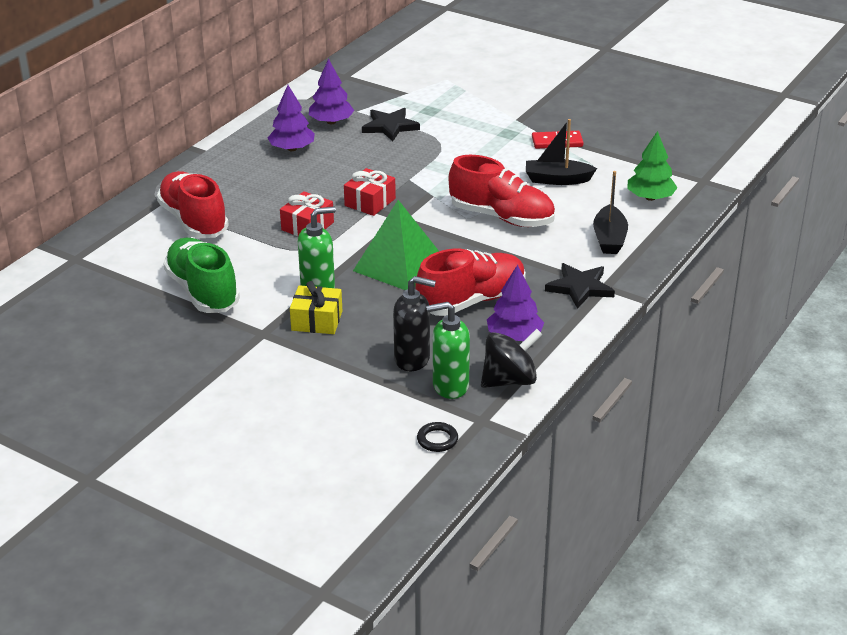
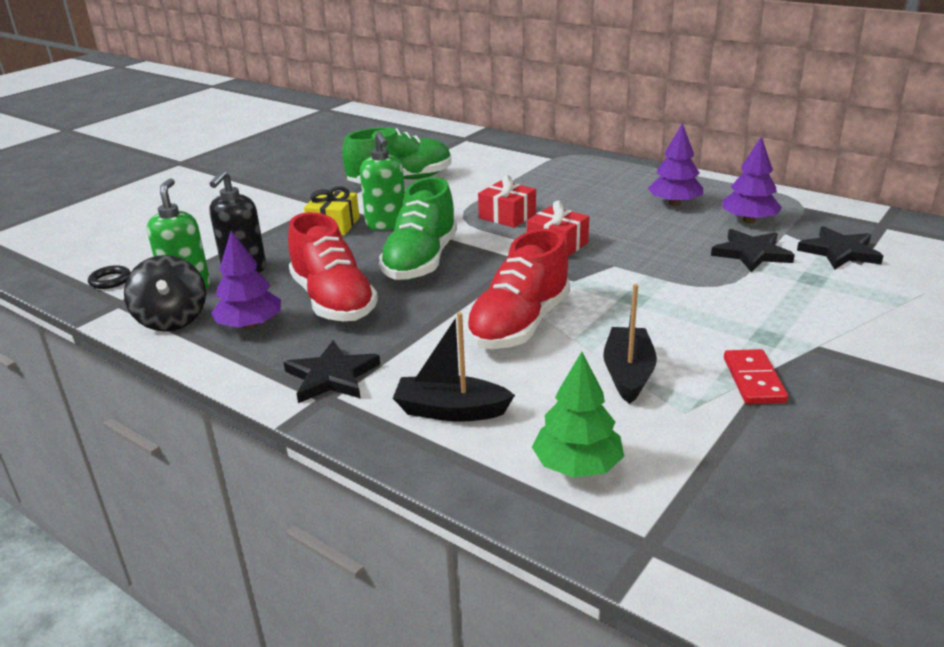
camera: 95 degrees right, 5 degrees down
(194, 221) = (521, 171): red shoe -> none
(388, 96) = (840, 252): none -> black star
(399, 265) = (421, 261): green pyramid -> green shoe

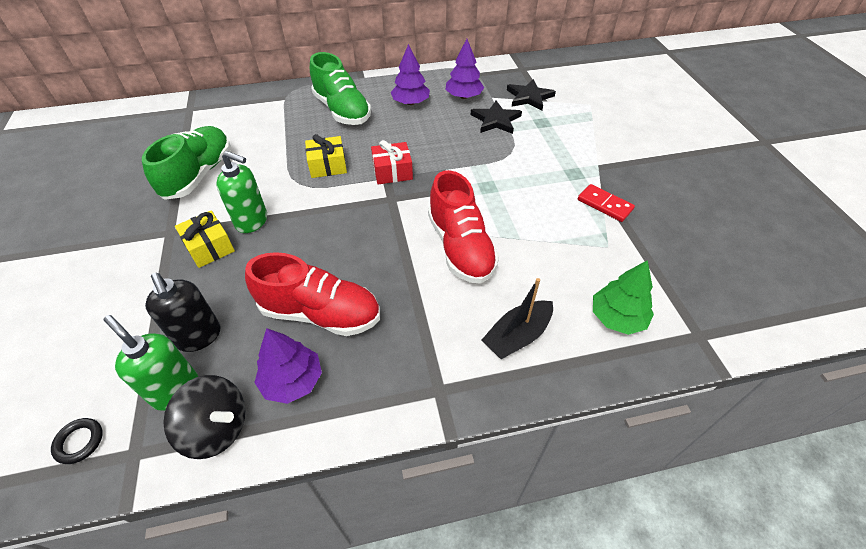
camera: 50 degrees left, 20 degrees up
(332, 376) = (417, 372): black star -> none
(421, 261) = (328, 238): green shoe -> green shoe (342, 110)
(507, 216) = (328, 165): red gift -> yellow gift
(628, 374) = (555, 241): black boat -> none

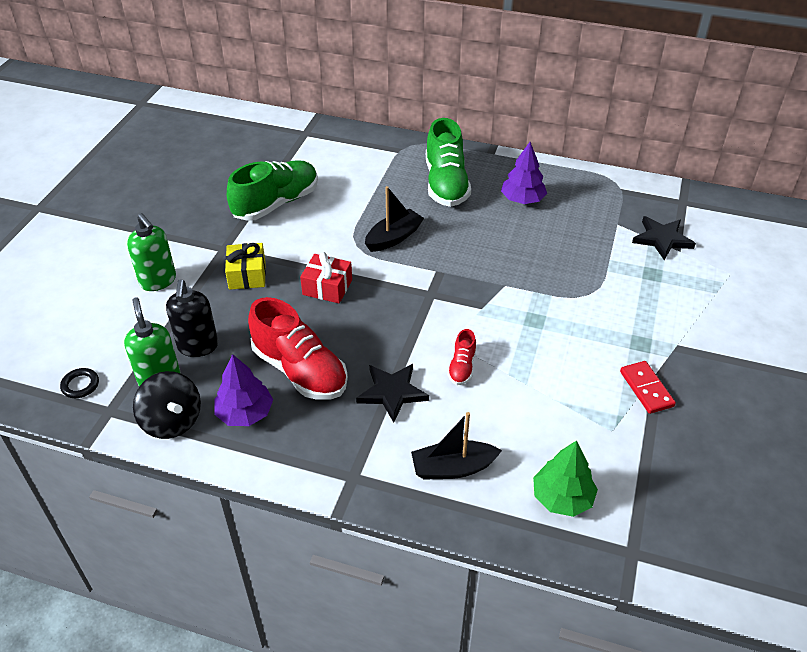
camera: 30 degrees right, 5 degrees down
(252, 221) = (294, 266): green soap dispenser -> green soap dispenser (158, 281)
(328, 165) = (394, 238): yellow gift -> black boat
(392, 172) = (451, 267): red gift -> red gift (327, 287)
(460, 247) = (462, 367): red shoe -> red shoe, size x0.47
(463, 96) = (586, 212): purple tree -> none
(495, 120) = (601, 252): black star -> black star (392, 392)

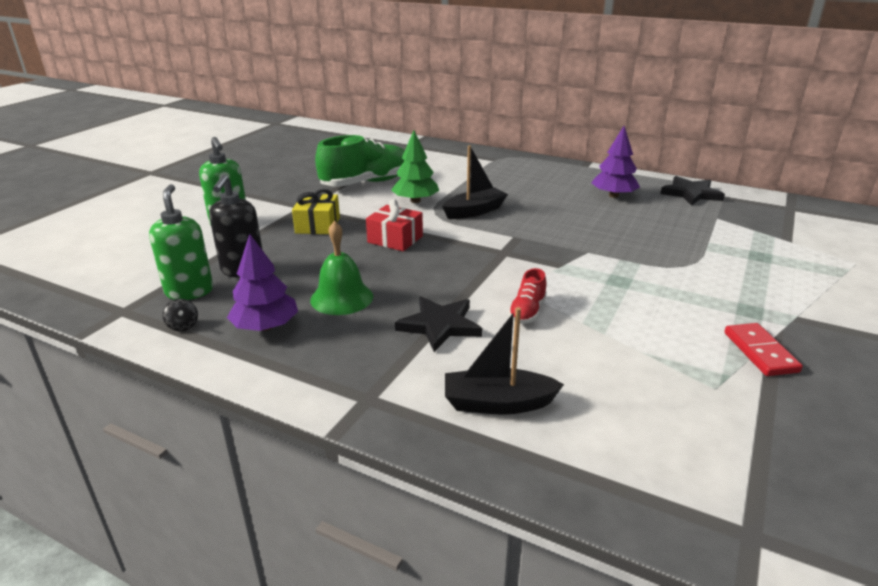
camera: 10 degrees right, 15 degrees down
(80, 385) = (107, 288): black ring -> none
(172, 421) = (183, 326): black spinning top -> black spinning top, size x0.43
(300, 370) = (341, 298): red shoe -> green bell
(446, 184) = (536, 181): green shoe -> none
(562, 497) = (644, 452): green tree -> green tree (415, 201)
(662, 239) = (769, 232): black star -> black star (691, 193)

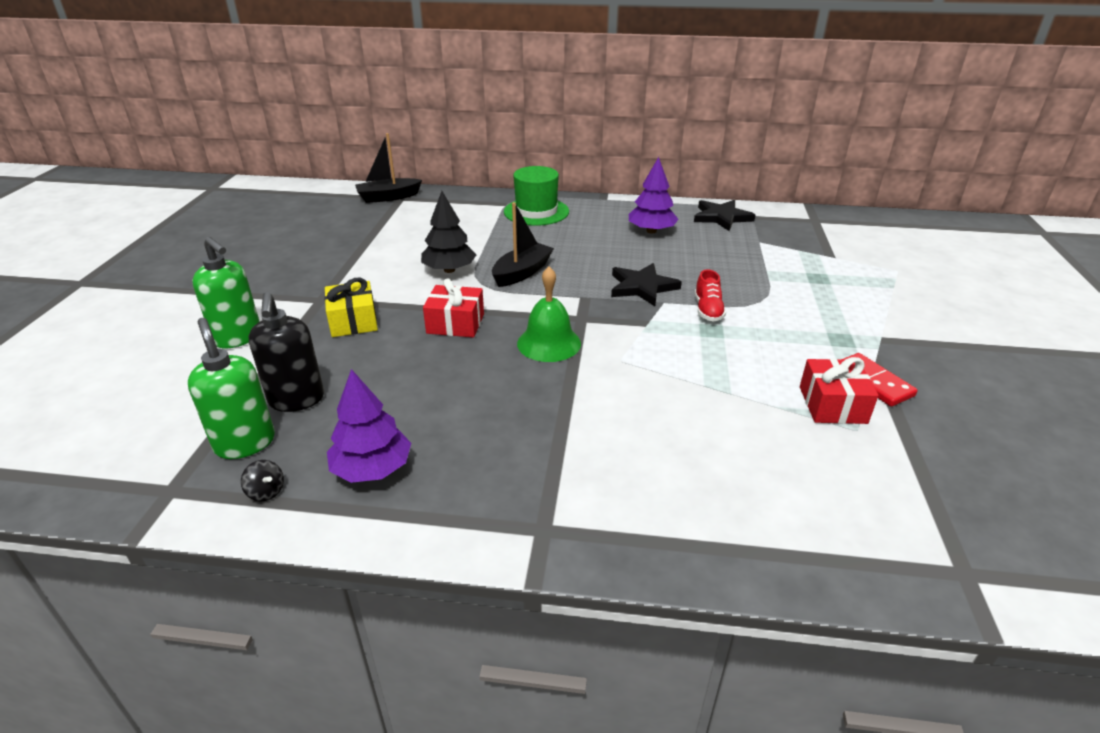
camera: 20 degrees left, 5 degrees up
(341, 298) = (439, 411): green bell -> green bell (549, 343)
(366, 183) = (378, 255): green shoe -> none
(415, 201) = (449, 270): green tree -> black tree
(439, 325) = (567, 421): black star -> black star (642, 287)
(497, 403) = (677, 499): black boat -> black boat (388, 197)
(517, 168) = (536, 212): none -> green hat
(527, 312) = (645, 385): red shoe -> red shoe (708, 310)
(702, 362) = (832, 405): none -> red gift

